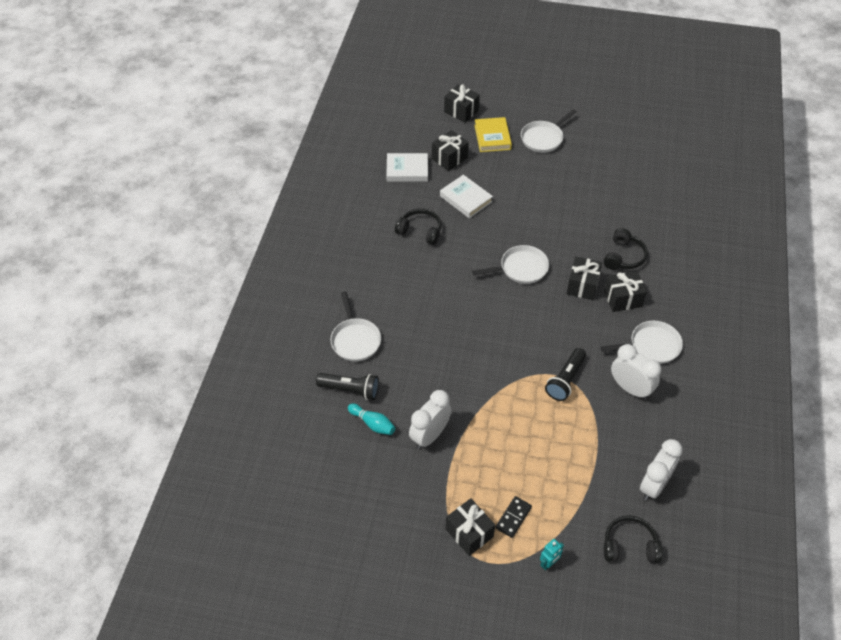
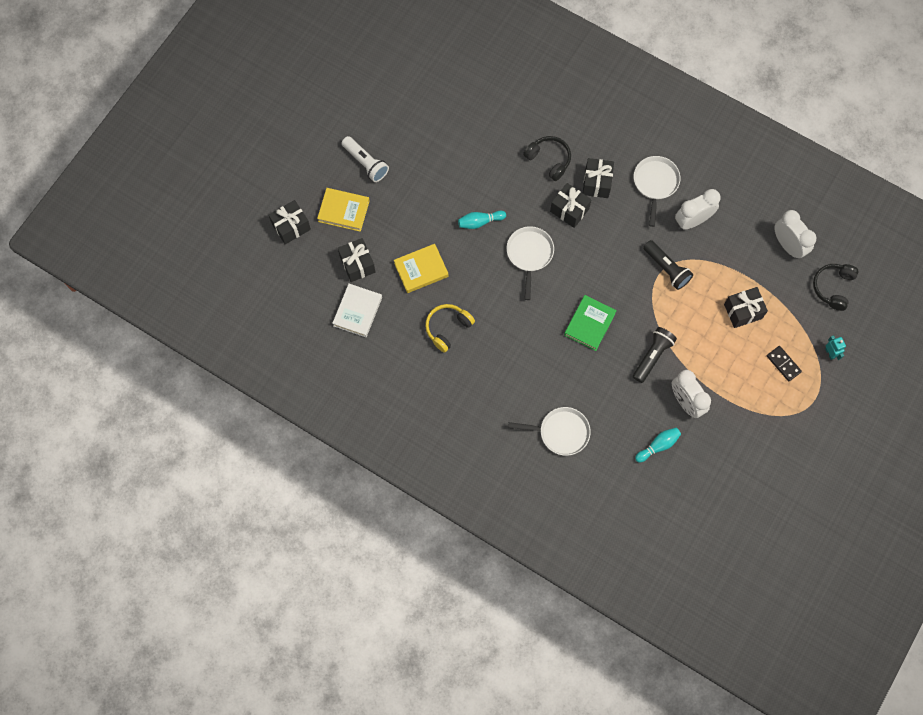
camera: 70 degrees left, 20 degrees up
(350, 390) = (616, 453): black flashlight -> black flashlight (652, 356)
(420, 231) = (447, 328): black headphones -> yellow headphones
(466, 199) = (421, 270): white book -> yellow book
(469, 533) = (786, 403): black gift -> black gift (743, 311)
(474, 332) = (589, 324): none -> green book
(532, 225) = (480, 222): none -> turquoise bowling pin
(543, 138) = (366, 163): white pan -> white flashlight

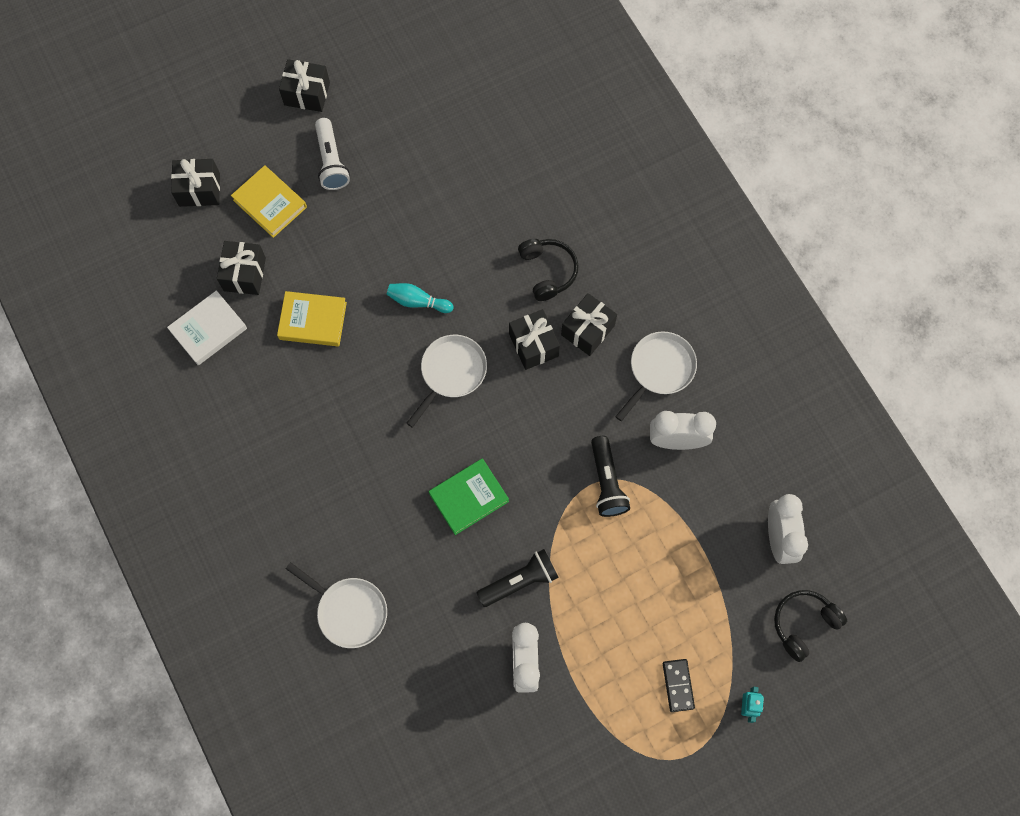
camera: 30 degrees right, 0 degrees up
(447, 328) = (298, 407): yellow headphones -> none
(658, 445) = (455, 697): turquoise bowling pin -> none
(743, 311) = (668, 589): black gift -> black gift (307, 93)

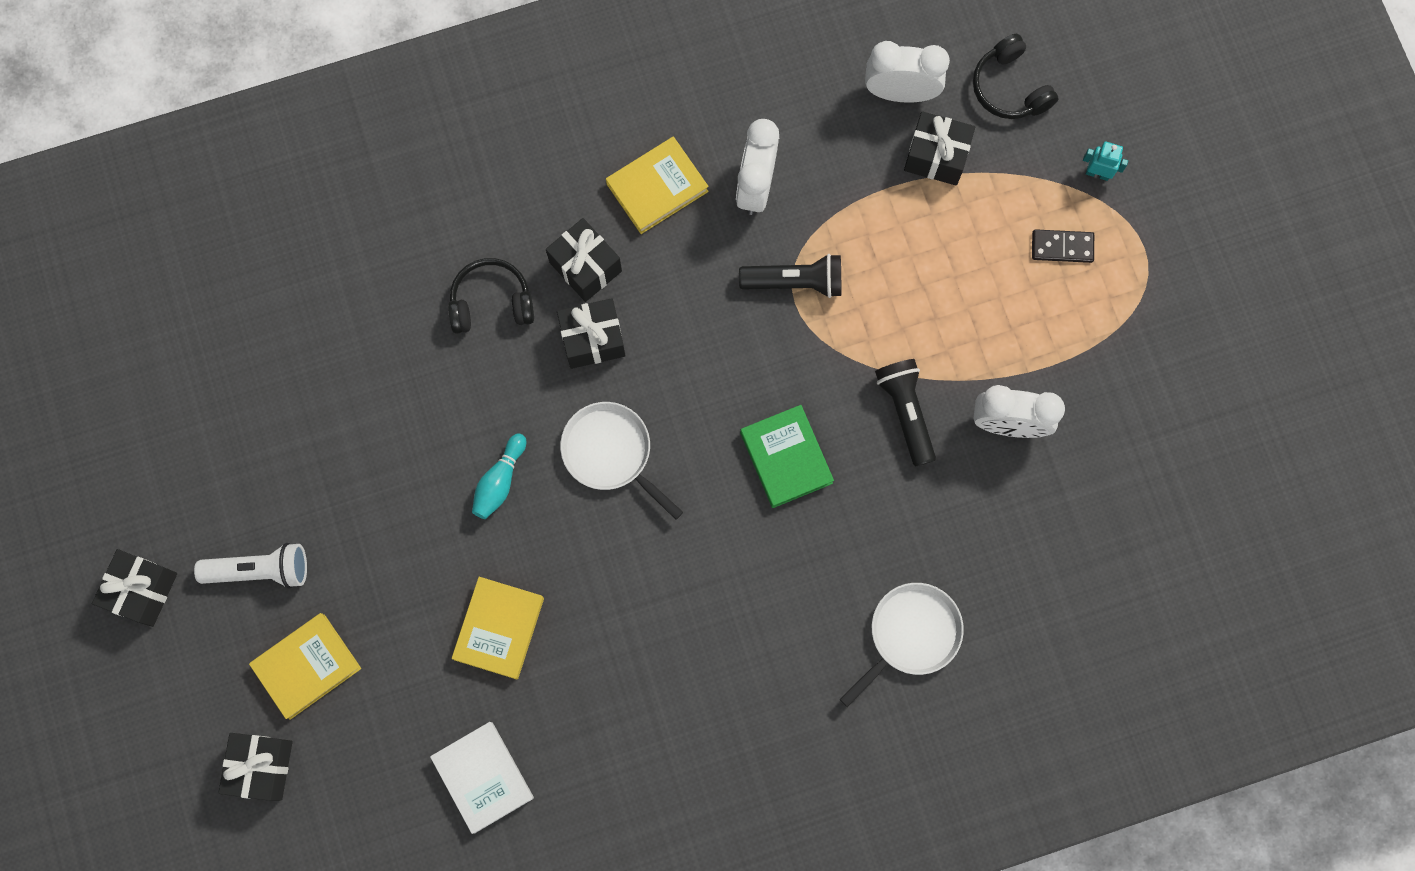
camera: 80 degrees left, 5 degrees up
(244, 274) = (409, 716): black gift -> black gift (936, 156)
(659, 369) = (657, 187): white pan -> yellow book

